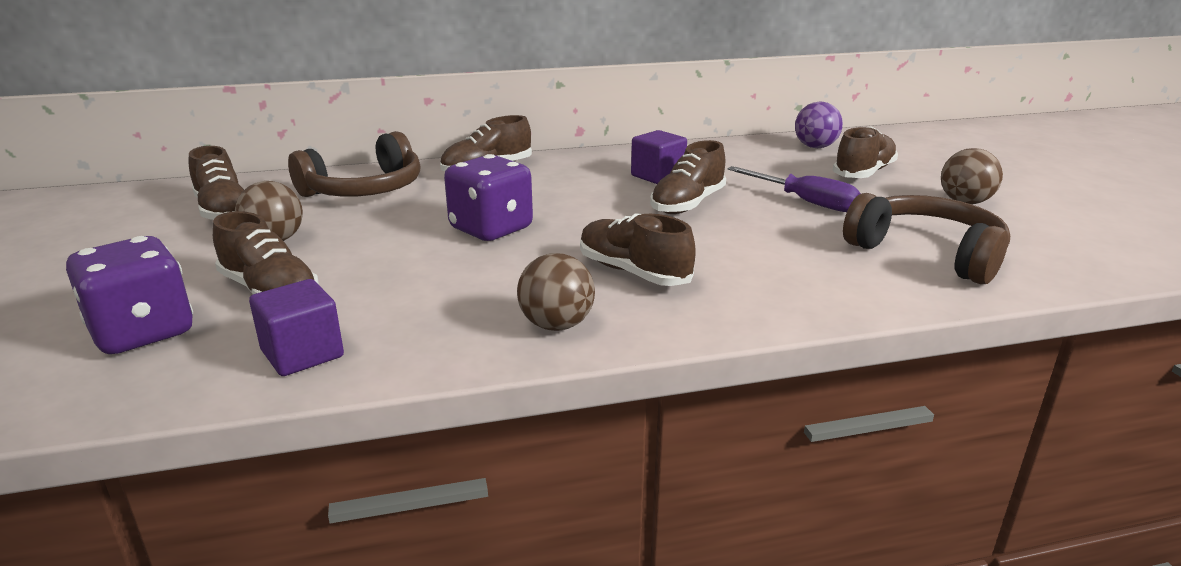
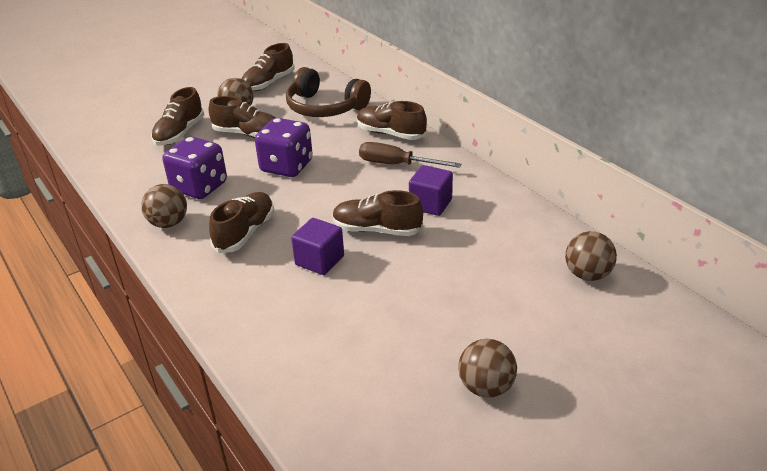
camera: 70 degrees right, 10 degrees up
(143, 332) = (132, 122): purple dice -> purple dice (199, 187)
(302, 354) = (122, 164): purple cube -> purple cube (319, 260)
(560, 177) = (396, 164): none -> brown screwdriver
(805, 202) = (420, 286): purple screwdriver -> none
(815, 147) = (587, 274): purple ball -> brown ball
(863, 173) = (527, 314): brown shoe -> brown shoe (248, 134)
(927, 253) = (339, 364): brown headphones -> none

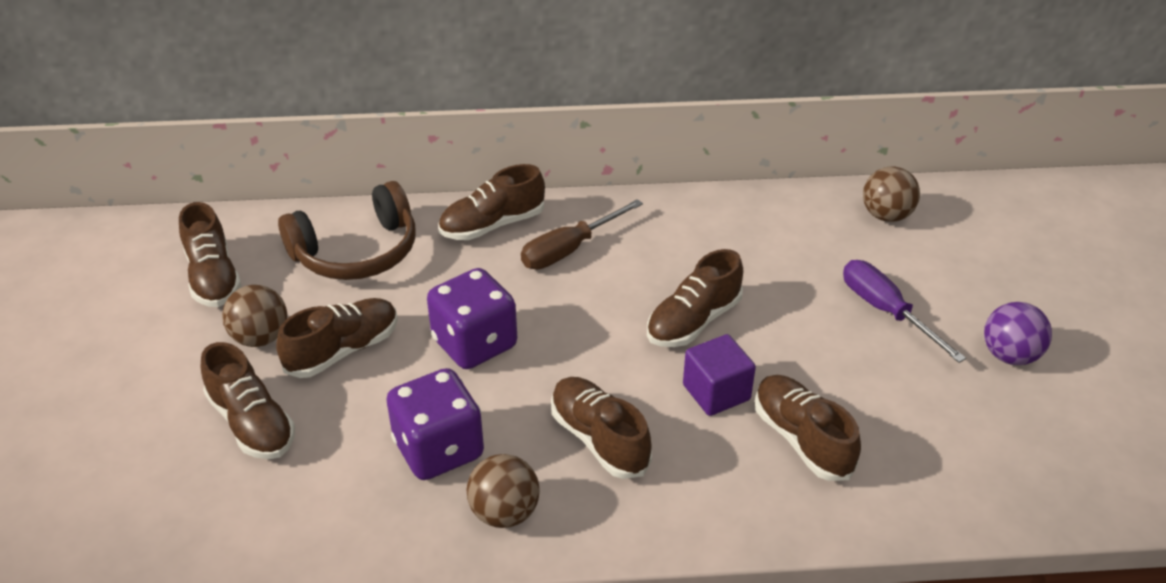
camera: 60 degrees left, 5 degrees up
(305, 309) = (802, 439): none -> brown shoe
(430, 204) = (678, 260): purple cube -> none
(472, 307) = (886, 311): none -> purple screwdriver
(486, 387) = (1009, 355): brown ball -> purple ball

